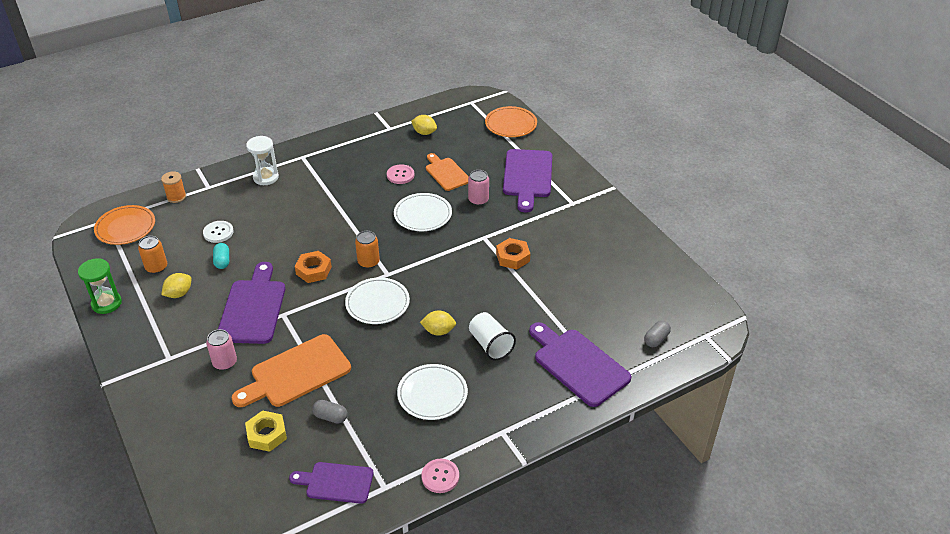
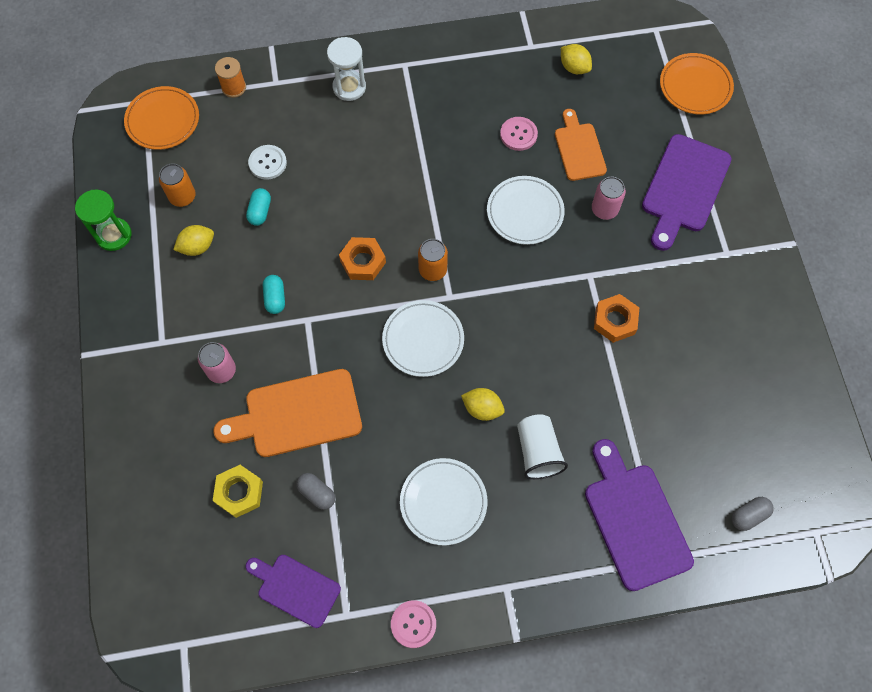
camera: 20 degrees right, 25 degrees up
(253, 308) = (275, 298): purple cutting board -> turquoise capsule

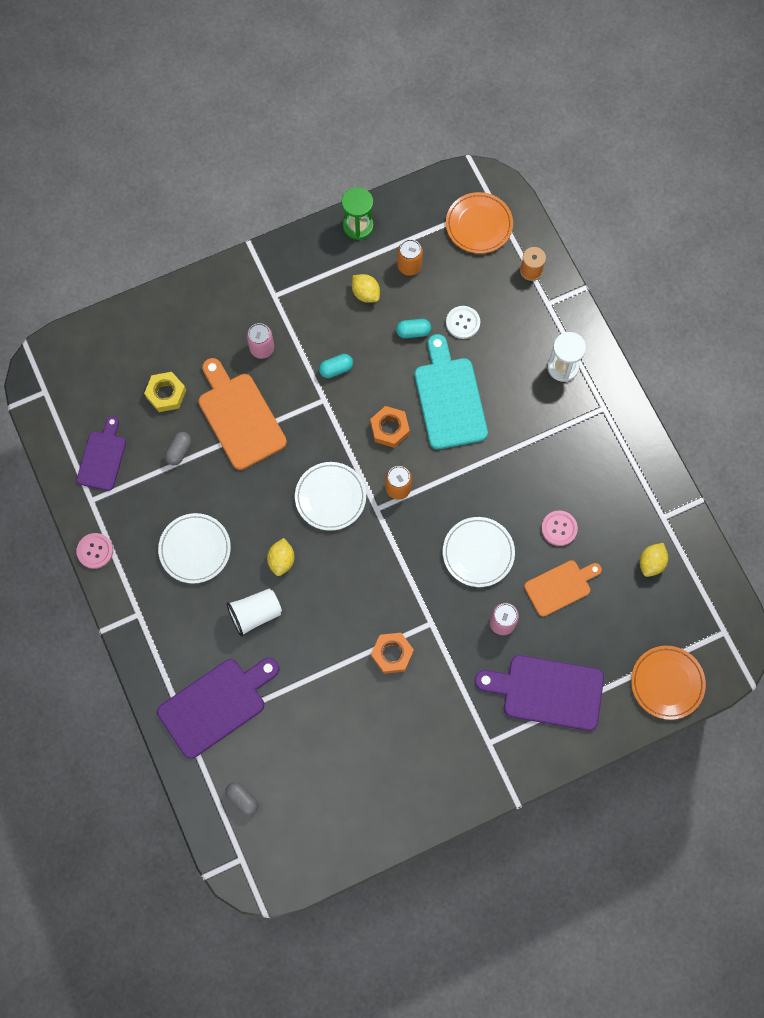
camera: 75 degrees right, 5 degrees up
(348, 196) = (449, 399): none -> turquoise cutting board

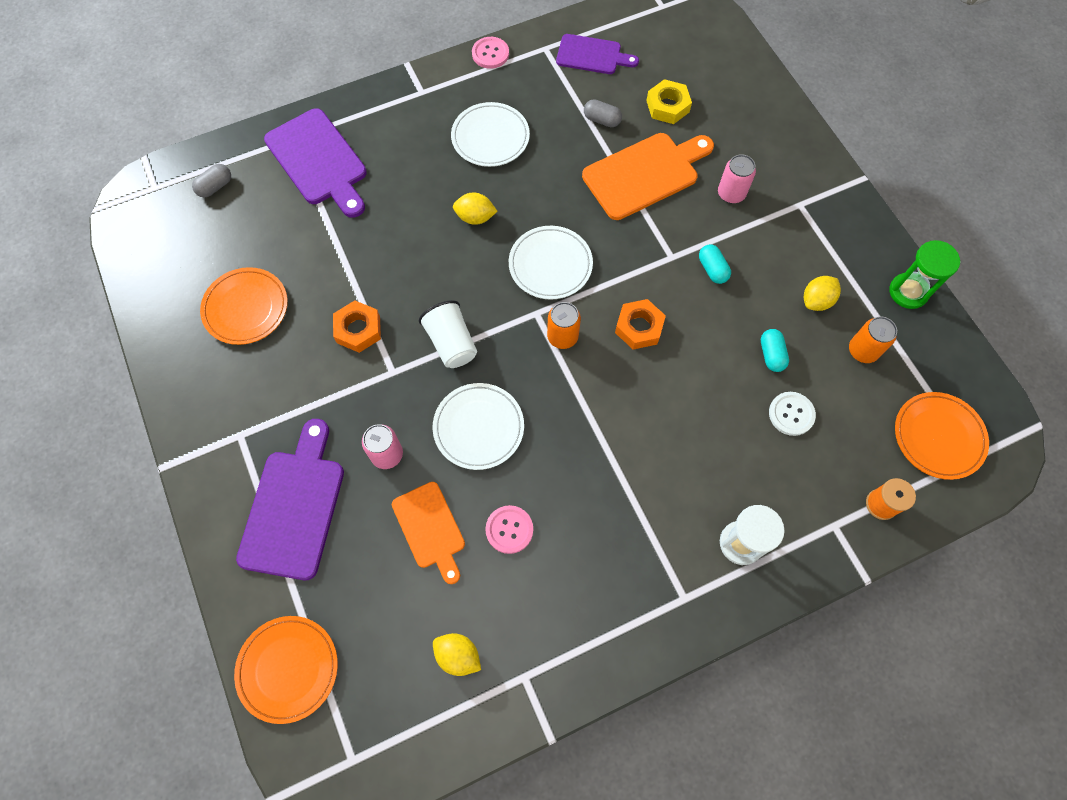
camera: 90 degrees right, 5 degrees down
(255, 614) = (415, 194): white cup -> white cup (451, 343)
(371, 753) = (246, 308): none -> orange plate
(449, 399) = (683, 396): turquoise cutting board -> none

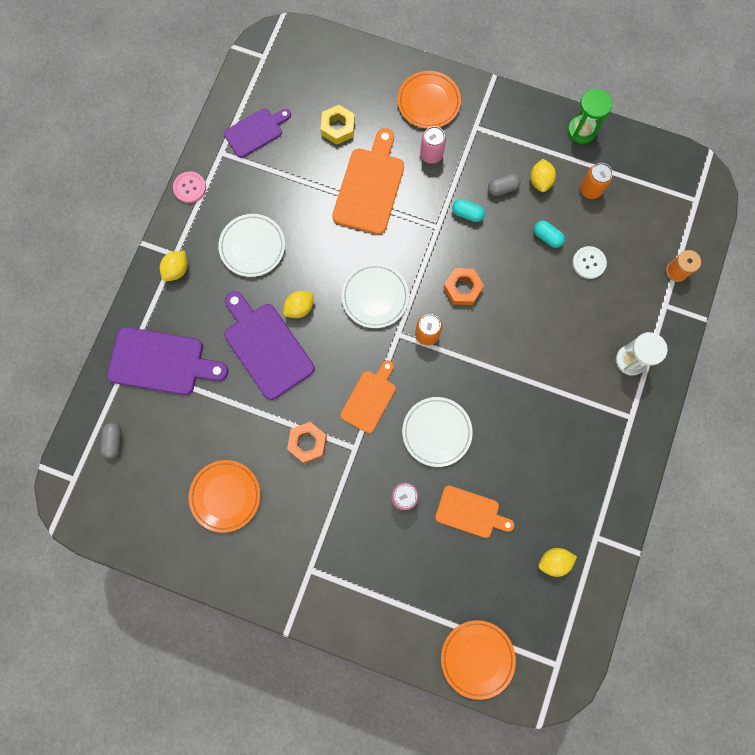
camera: 45 degrees left, 10 degrees up
(294, 507) = (386, 576): purple cutting board -> purple cutting board (266, 347)
(410, 105) = (177, 270): none -> yellow lemon
(451, 343) = (369, 398): white cup -> orange cutting board
(509, 530) = (511, 471): pink button -> none
(601, 120) = (308, 173): grey capsule -> grey capsule (502, 188)
(938, 437) = (670, 205): orange plate -> orange plate (428, 102)

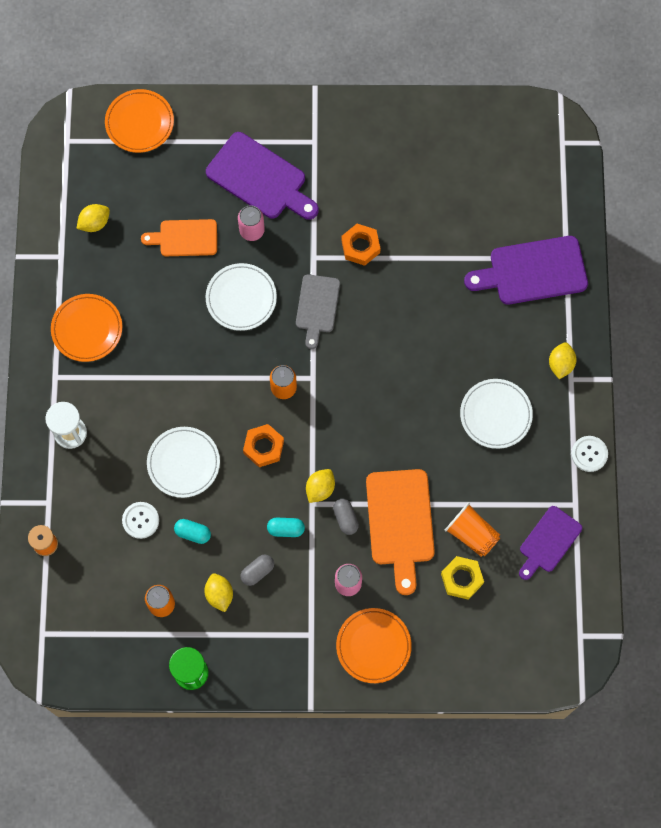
camera: 160 degrees right, 5 degrees down
(114, 441) = (542, 187): grey capsule -> grey capsule (345, 518)
(190, 188) = (589, 454): pink button -> white button
(225, 496) = (417, 176): orange plate -> orange plate (87, 329)
(266, 347) = (437, 320): purple cutting board -> purple cutting board (260, 178)
(300, 308) = (421, 369): yellow lemon -> yellow lemon (320, 489)
(315, 158) = (471, 534): none -> orange cup
(369, 398) = (317, 307): orange cutting board -> grey cutting board
(375, 297) = (350, 407): white plate -> white plate (183, 463)

